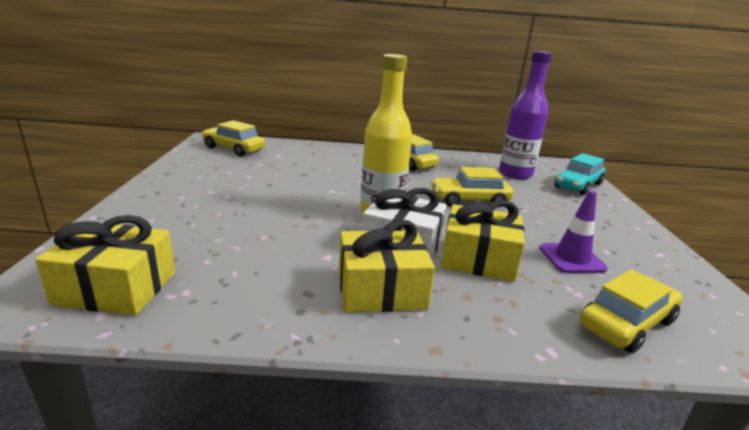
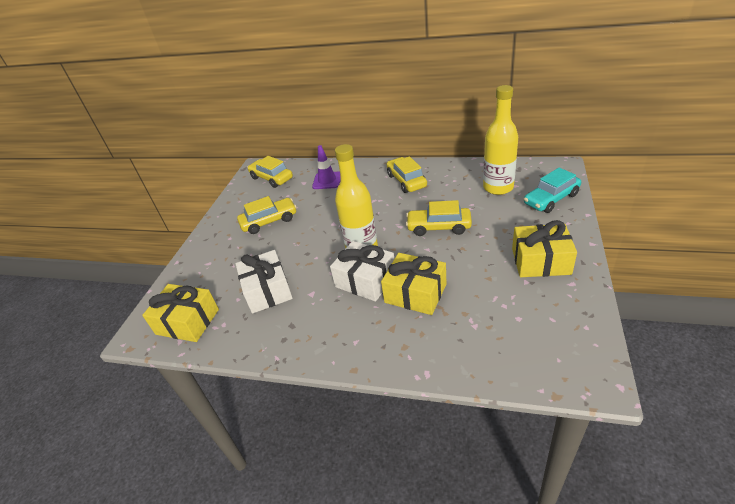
camera: 20 degrees right, 15 degrees up
(256, 252) = (267, 290): none -> white gift
(381, 289) = (337, 322): yellow gift -> yellow gift (540, 261)
(515, 174) = (498, 187): purple bottle -> yellow bottle
(572, 258) = (490, 290): purple traffic cone -> purple traffic cone (327, 181)
(626, 323) = (494, 352): yellow car -> yellow car (269, 221)

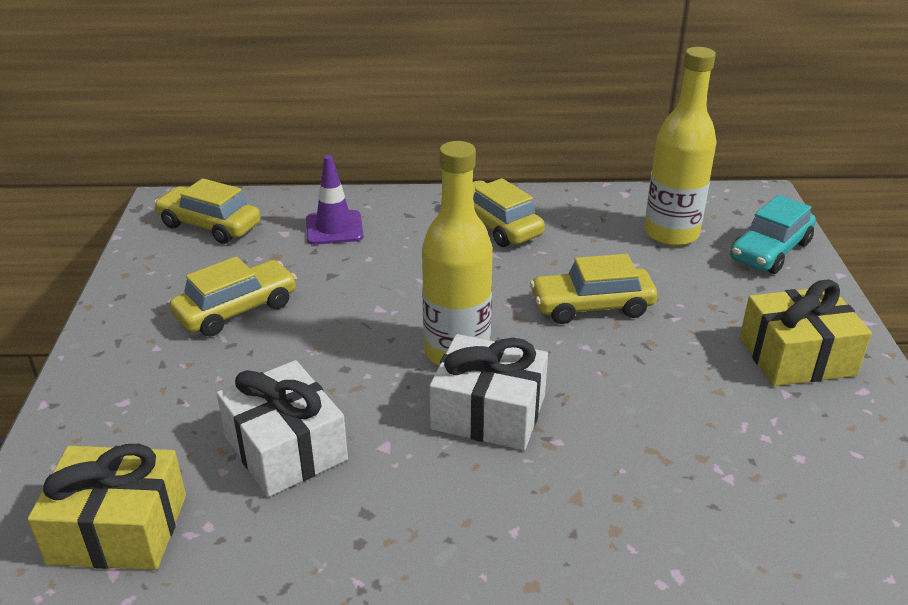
camera: 20 degrees left, 5 degrees down
(415, 293) = (596, 429): yellow gift -> none

